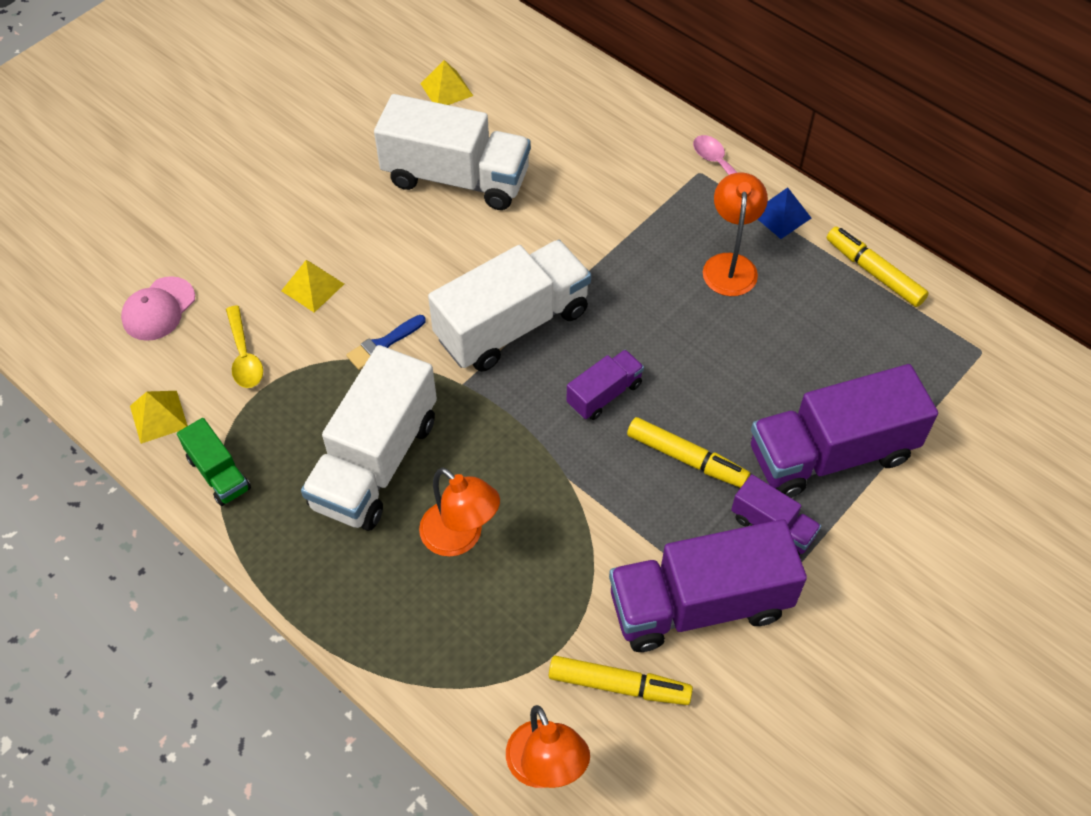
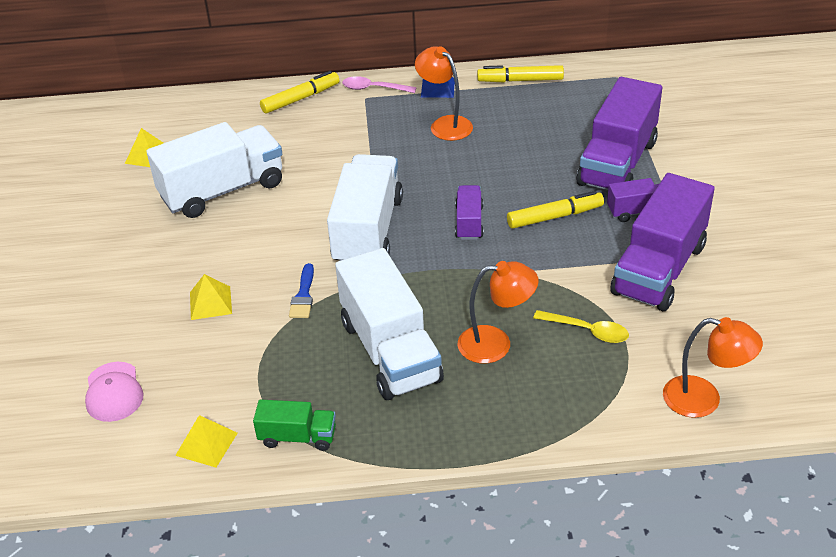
camera: 45 degrees left, 15 degrees down
(244, 356) = (218, 368): yellow spoon -> yellow spoon (587, 331)
(619, 685) = (678, 334): yellow marker -> yellow marker (300, 98)

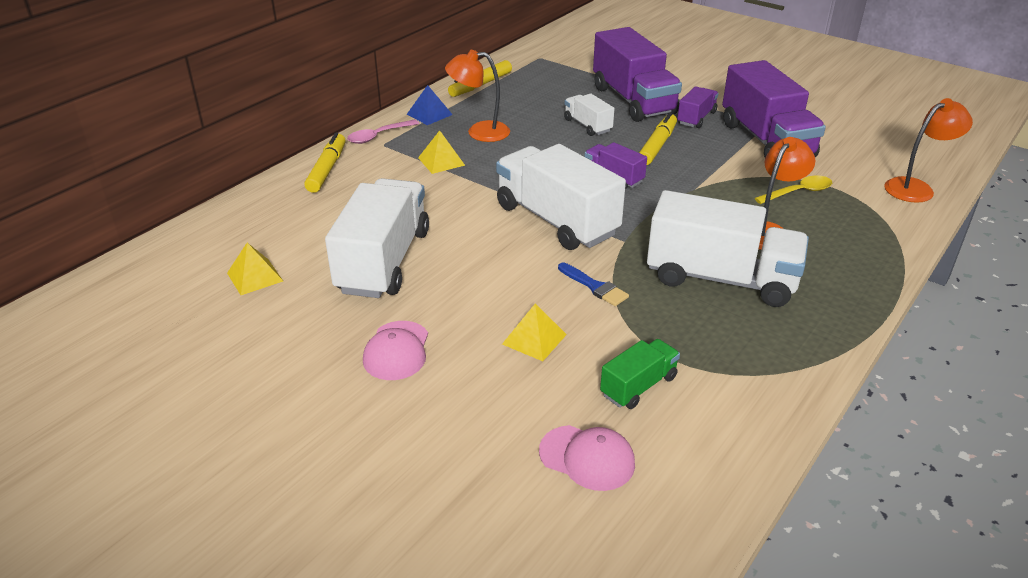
camera: 50 degrees left, 5 degrees down
(136, 255) = (396, 351): none -> pink cap
(206, 444) = (731, 429): yellow pyramid -> yellow pyramid (441, 161)
(297, 437) = (777, 372): green truck -> green truck (638, 386)
(535, 165) = (587, 125): none -> white truck

